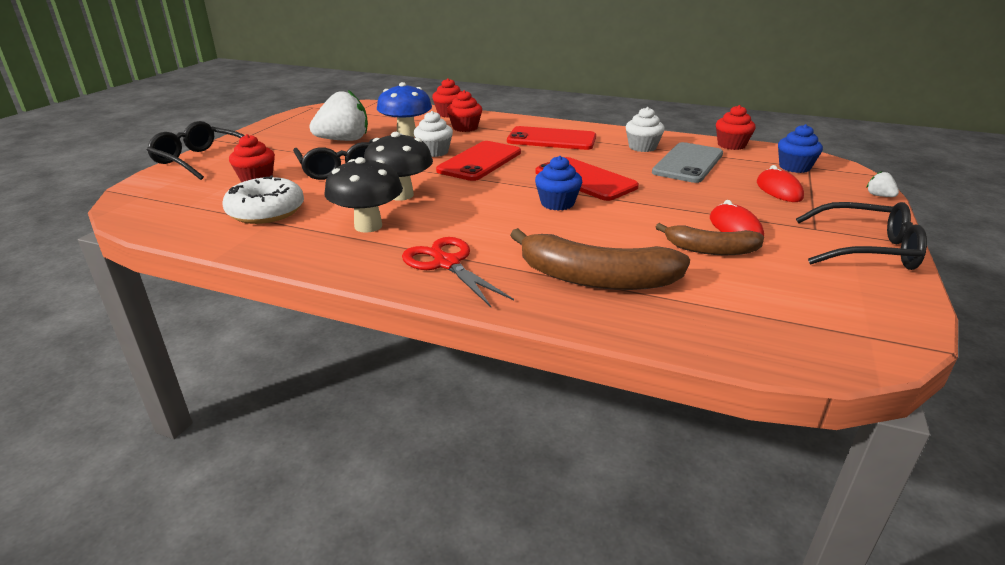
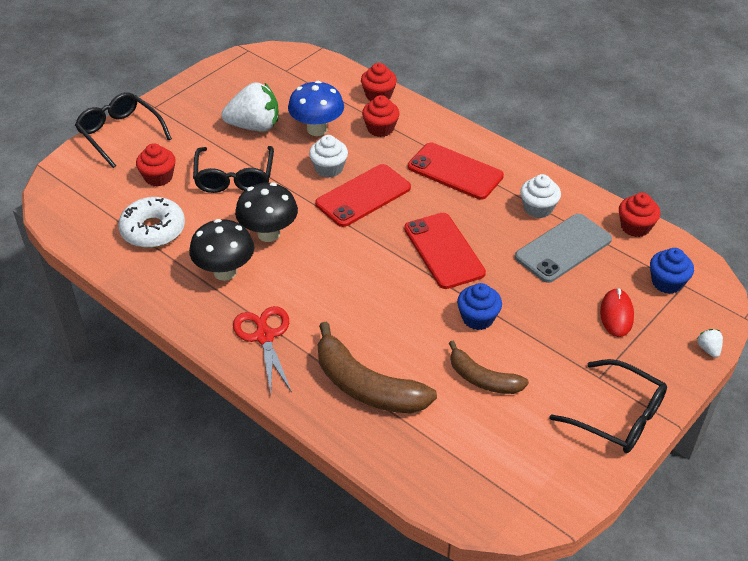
camera: 20 degrees right, 15 degrees up
(557, 203) = (395, 281): blue cupcake -> blue cupcake (478, 318)
(735, 228) = (527, 357): red mouse -> none

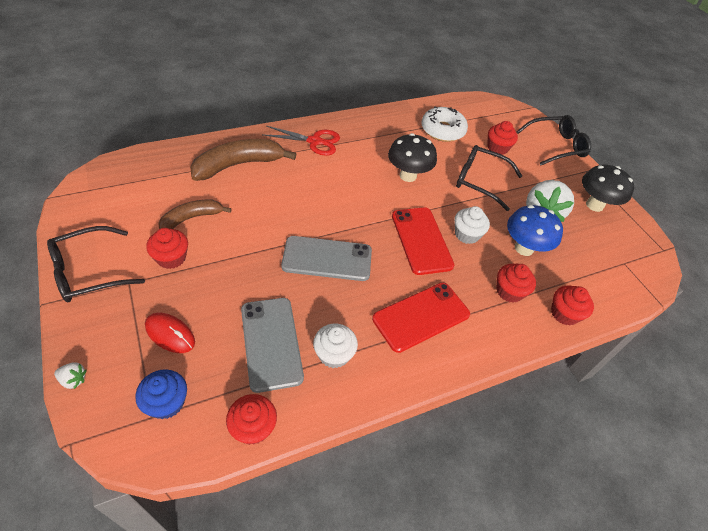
camera: 110 degrees right, 5 degrees up
(225, 272) = (383, 145): black mushroom -> black mushroom (594, 205)
(444, 251) = (327, 259): red phone -> grey phone
(478, 318) = (244, 243): blue cupcake -> none
(545, 363) = (171, 258): none -> red cupcake

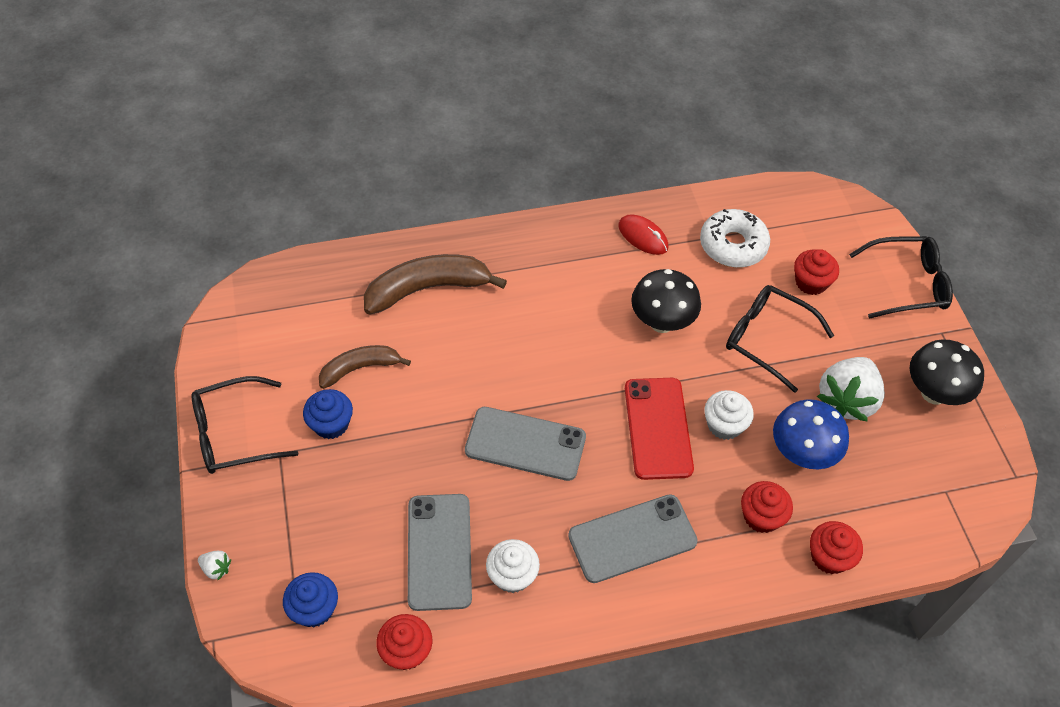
camera: 15 degrees right, 5 degrees up
(170, 334) = (323, 526): red mouse -> red mouse (643, 237)
(171, 258) = (331, 424): red cupcake -> blue cupcake
(314, 141) = (538, 255): red scissors -> none
(421, 316) = (632, 538): red phone -> grey phone

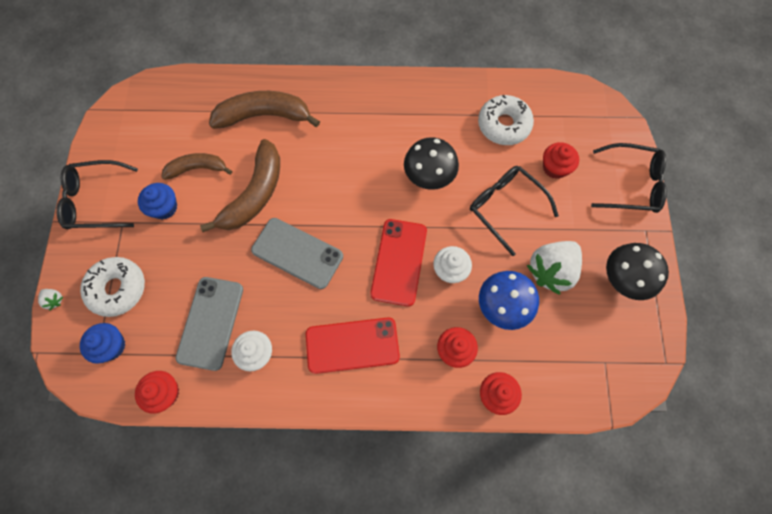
camera: 15 degrees right, 15 degrees up
(300, 536) = (117, 289): none -> white donut
(446, 385) = (254, 194): none -> brown banana
(632, 538) = (352, 345): grey phone -> red phone
(643, 237) = (436, 104): red mouse -> none

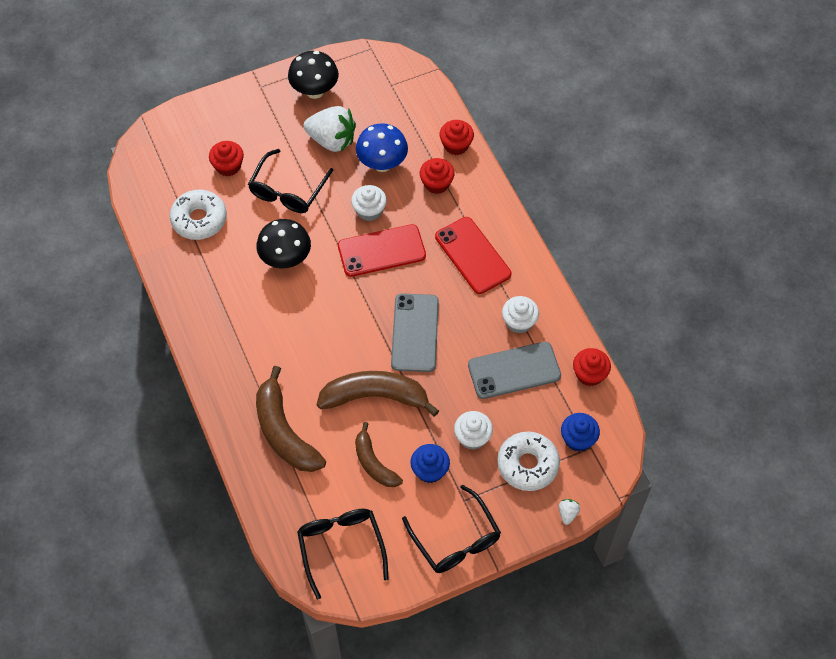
camera: 115 degrees left, 10 degrees down
(171, 255) = (472, 437): none -> white cupcake
(631, 184) = (219, 107): black glasses -> black glasses (341, 548)

